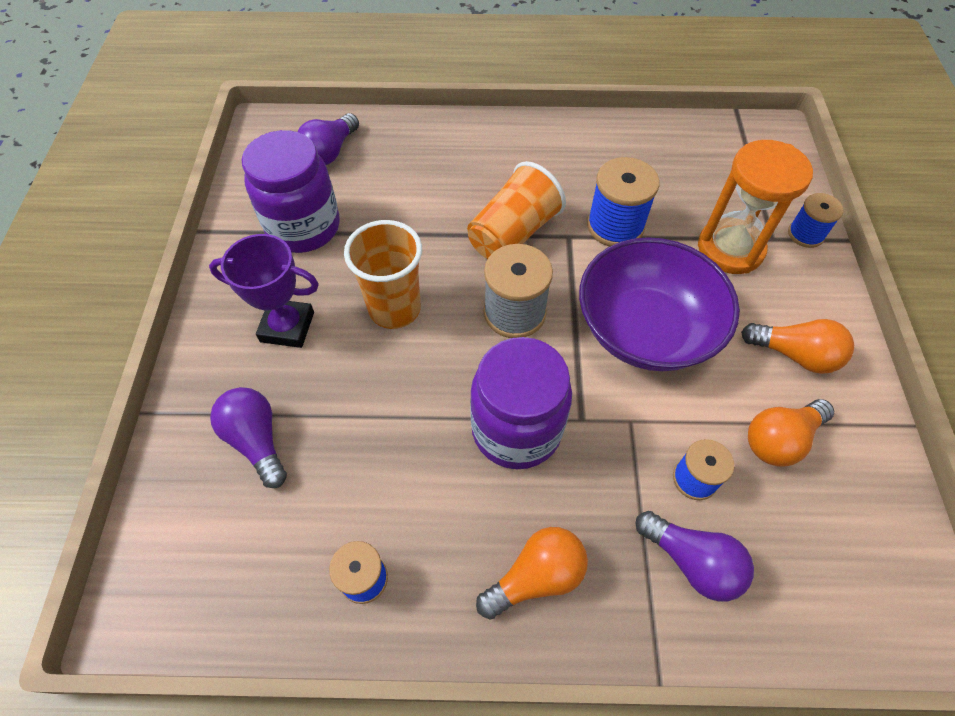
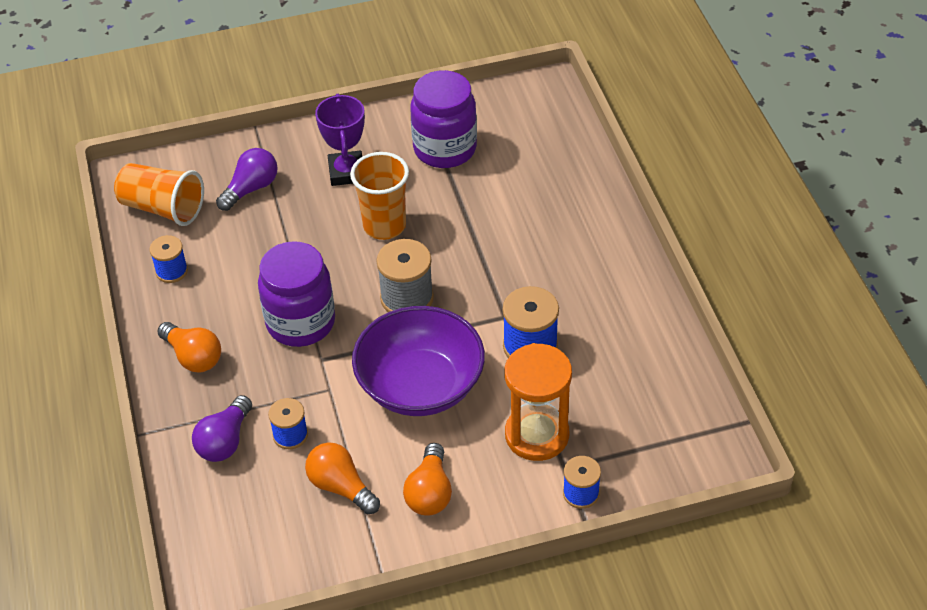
camera: 75 degrees right, 10 degrees down
(330, 152) = (535, 136): purple light bulb -> none
(513, 234) = (491, 278): orange cup -> orange cup (163, 208)

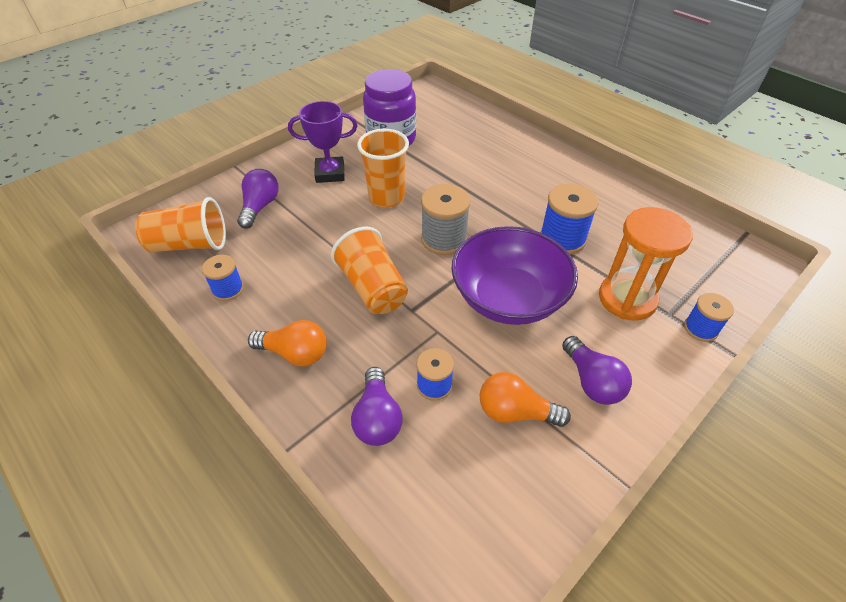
camera: 30 degrees left, 0 degrees up
(301, 322) = (372, 288): purple jar -> orange cup
(346, 172) = (330, 173): purple trophy -> purple trophy turned 60 degrees counterclockwise
(430, 492) = (592, 381): orange light bulb -> purple light bulb

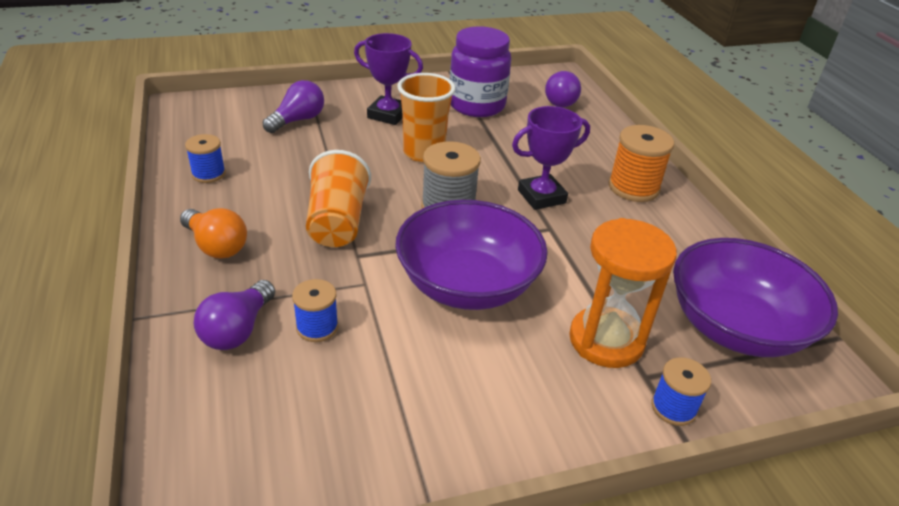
camera: 25 degrees right, 10 degrees down
(189, 244) = (210, 128): orange cup -> none
(499, 202) = (541, 196): none -> purple trophy
(515, 412) = (375, 387): orange light bulb -> none
(553, 169) = (633, 188): none -> orange spool
(562, 239) = (581, 255): blue spool -> none
(592, 381) = (487, 399): purple light bulb -> purple light bulb (560, 100)
(690, 252) = (735, 327): none -> purple bowl

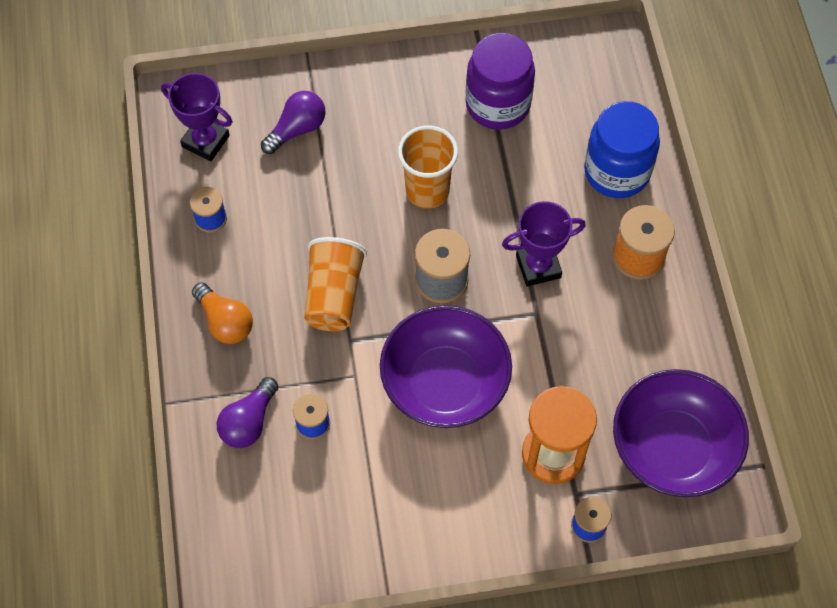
camera: 10 degrees right, 25 degrees up
(388, 115) = (395, 121): purple trophy -> purple trophy (205, 141)
(560, 100) = (598, 96): purple light bulb -> none
(592, 139) = (616, 172): none -> blue jar

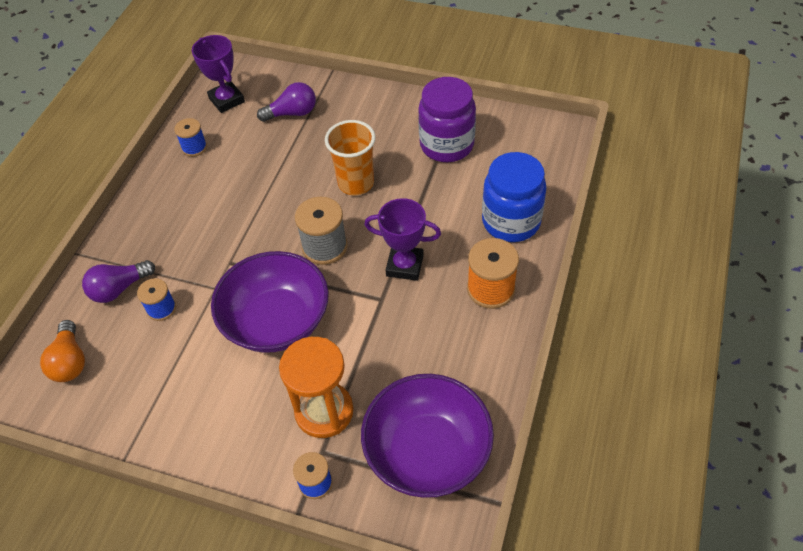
camera: 30 degrees right, 10 degrees down
(225, 322) = (154, 216): orange light bulb -> orange light bulb (70, 361)
(333, 295) = (240, 227): orange cup -> none

